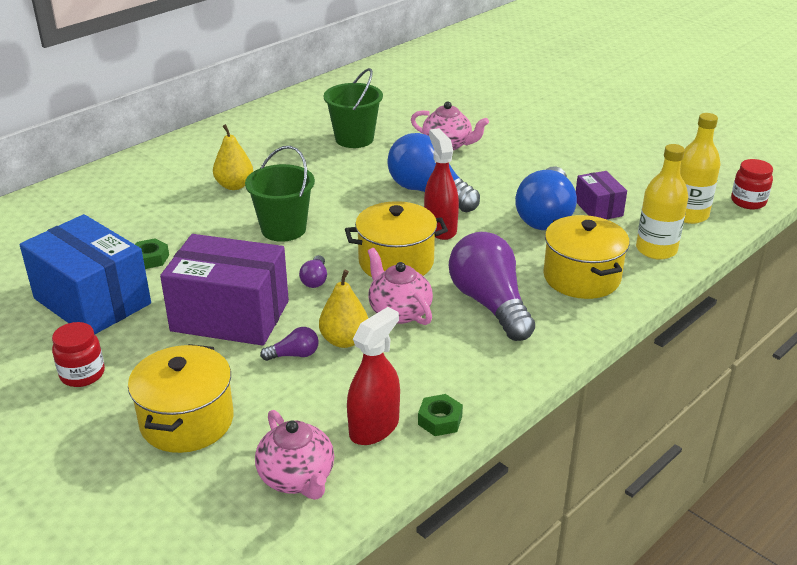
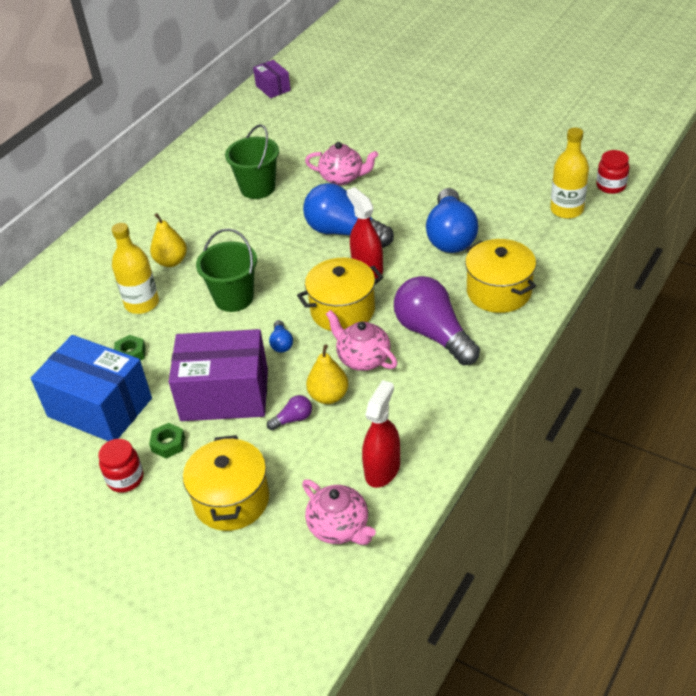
camera: 10 degrees left, 10 degrees up
(315, 280) = (281, 343): purple light bulb -> blue light bulb
(440, 420) = (431, 450): green nut -> green nut (168, 444)
(598, 208) = (491, 219): purple box -> purple box (273, 88)
(656, 250) = (550, 251): yellow bottle -> yellow bottle (142, 303)

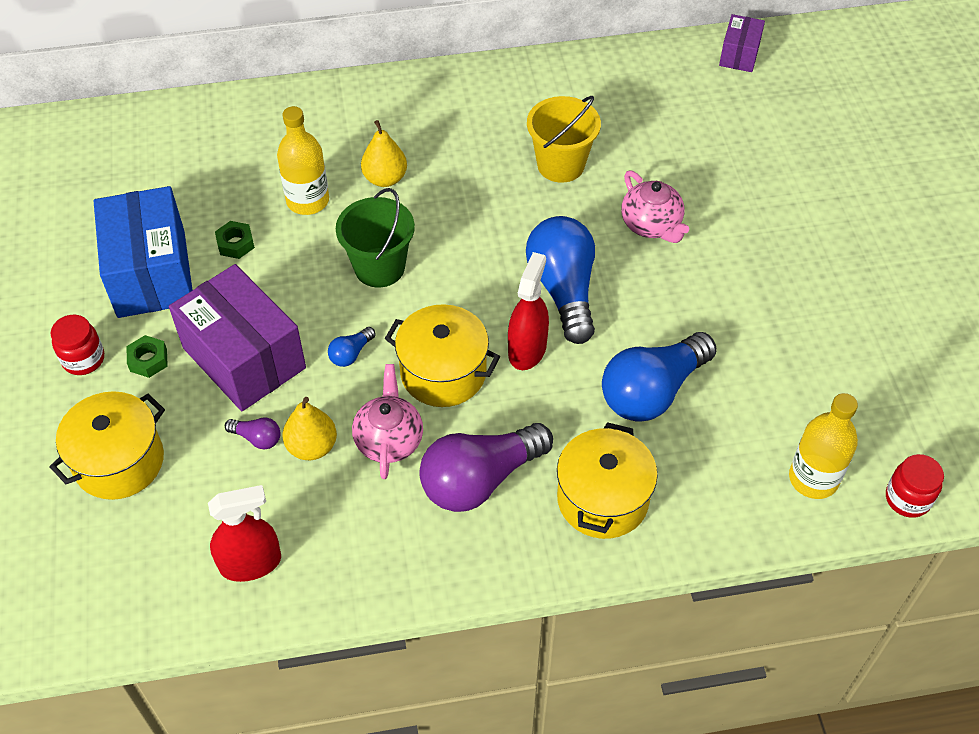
camera: 45 degrees right, 10 degrees up
(258, 188) = (561, 165): green bucket -> yellow bucket
(339, 527) = (150, 576): pink teapot -> none
(433, 334) = (480, 480): purple light bulb -> purple light bulb turned 135 degrees counterclockwise

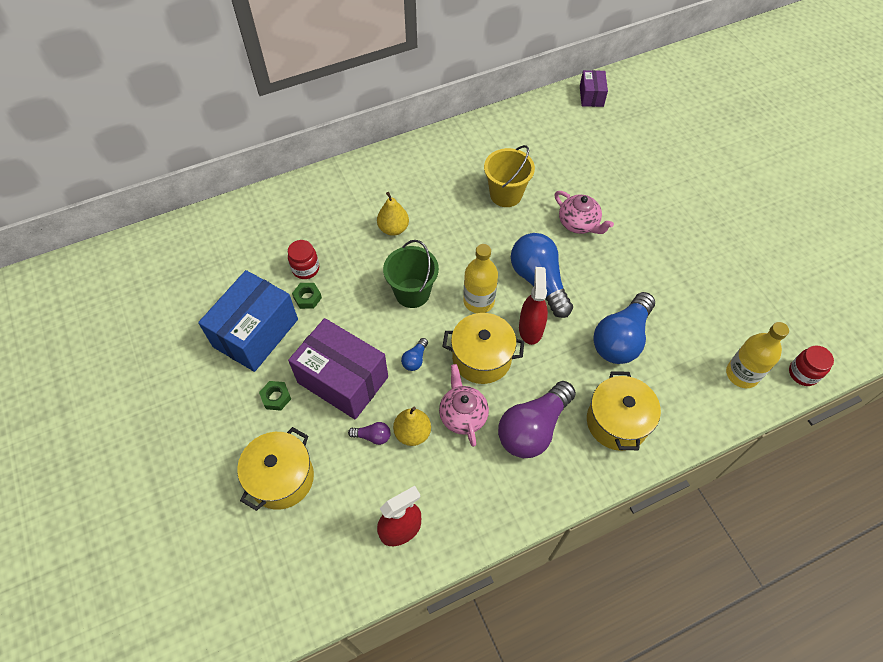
camera: 15 degrees left, 5 degrees up
(83, 359) = (229, 408): red jar -> red jar (305, 269)
(151, 273) = (255, 333): blue box -> blue box turned 60 degrees clockwise
(308, 201) = (346, 256): yellow bottle -> yellow bottle (479, 301)

